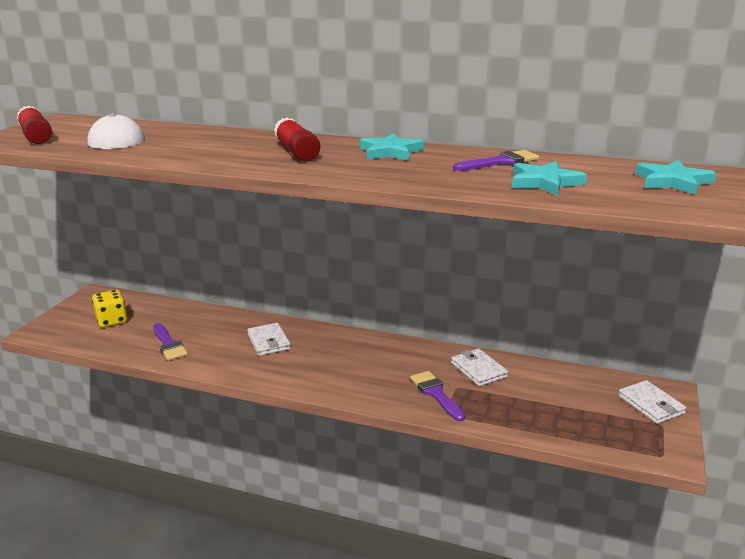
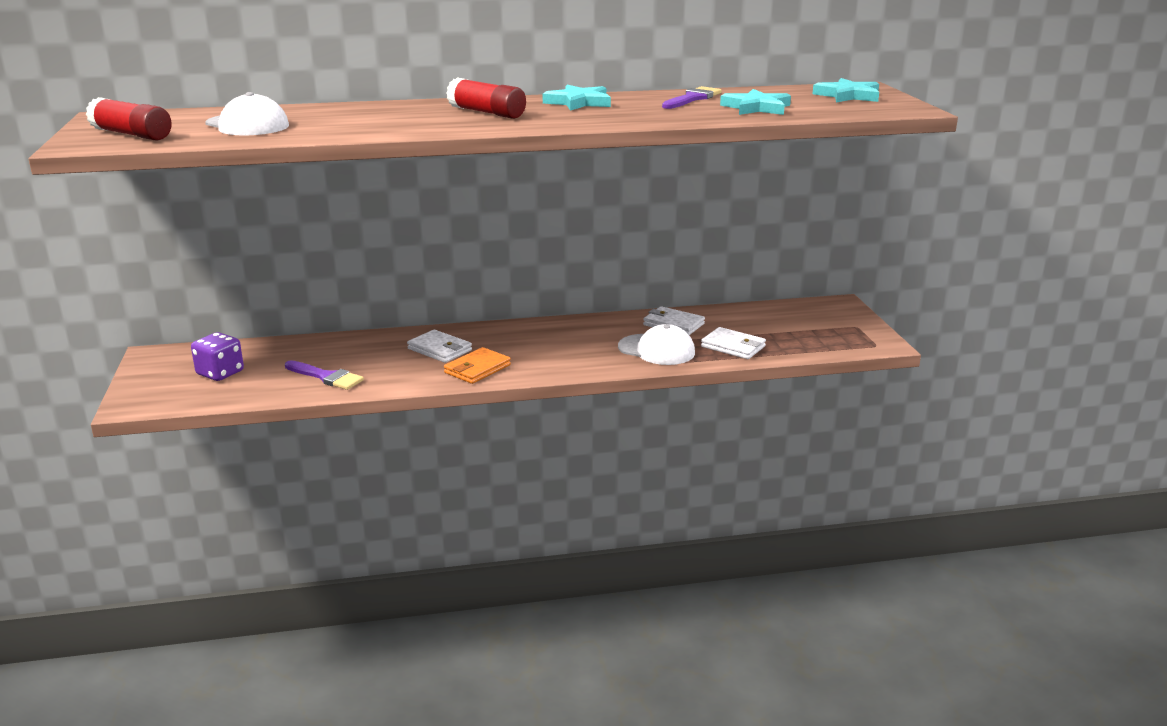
camera: 30 degrees left, 0 degrees up
(112, 321) = (220, 373): yellow dice -> purple dice
(275, 369) = (477, 369): none -> orange wallet
(436, 394) = (656, 350): purple brush -> white cap
(651, 405) = (836, 315): white wallet -> white wallet (733, 346)

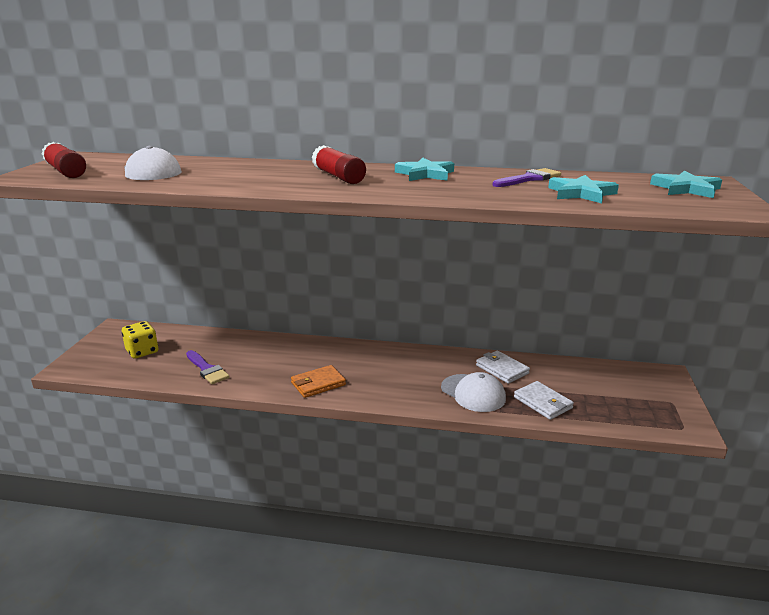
camera: 20 degrees right, 0 degrees up
(220, 373) = (142, 351): purple dice -> yellow dice
(439, 349) = (303, 359): white wallet -> none

